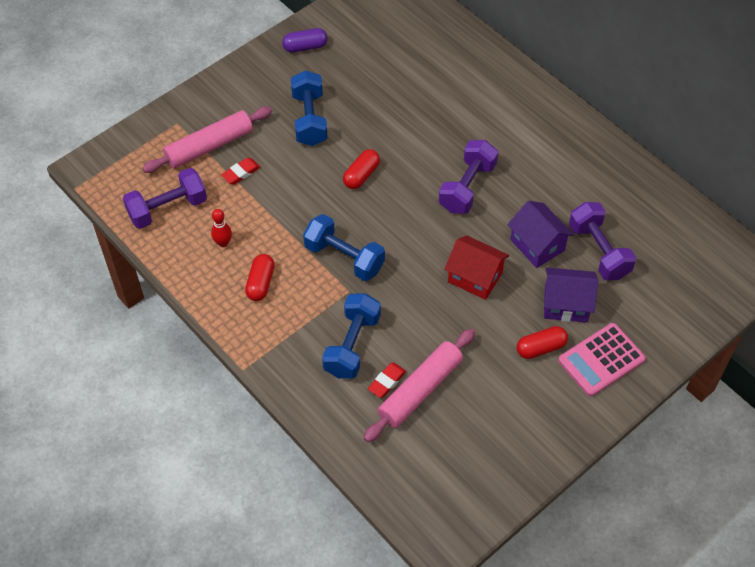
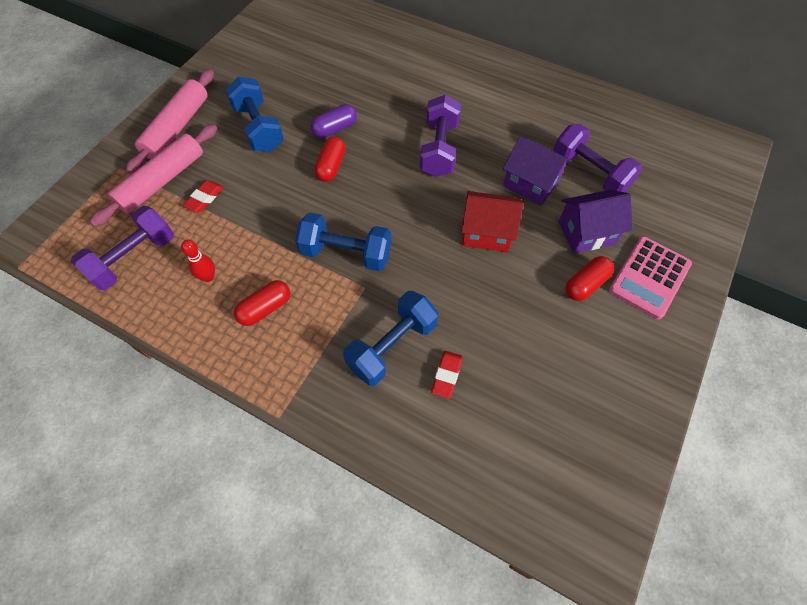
camera: 20 degrees left, 5 degrees up
(260, 283) = (265, 308): red capsule -> red capsule turned 60 degrees clockwise
(305, 47) = (231, 65): purple capsule -> purple capsule (335, 129)
(352, 345) = (392, 346): blue dumbbell -> blue dumbbell turned 45 degrees clockwise
(420, 390) = (486, 372): pink rolling pin -> pink rolling pin (177, 128)

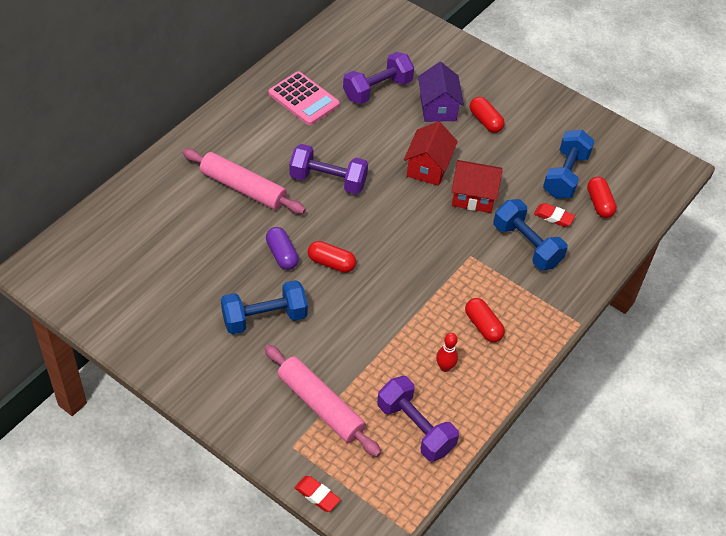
camera: 85 degrees left, 10 degrees down
(177, 128) = (244, 392): pink rolling pin -> pink rolling pin (243, 188)
(205, 198) = (351, 368): red eraser -> red eraser (317, 495)
(346, 253) = (434, 264): blue dumbbell -> blue dumbbell (565, 175)
(455, 282) = (473, 197): none -> red house
(486, 434) = (599, 203): none -> red capsule
(531, 183) = (381, 128): purple house -> none
(649, 277) = (484, 85): pink calculator -> pink calculator (303, 99)

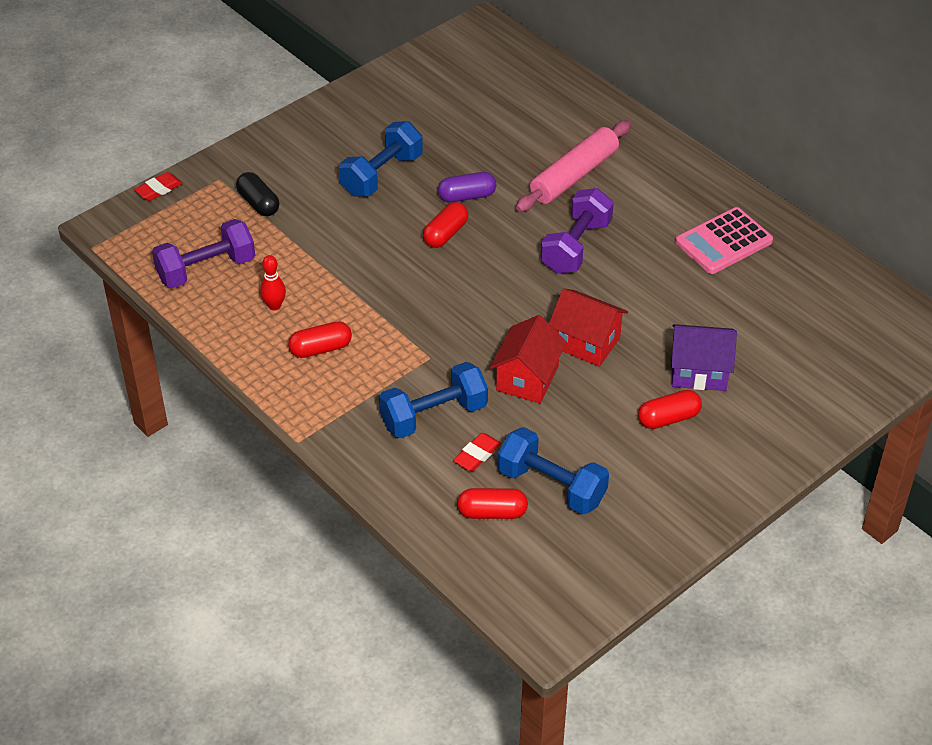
camera: 105 degrees right, 5 degrees down
(264, 318) = (382, 175): blue dumbbell -> blue dumbbell turned 45 degrees clockwise
(320, 406) = (258, 203): pink rolling pin -> black capsule
(377, 90) = (739, 315): purple dumbbell -> none

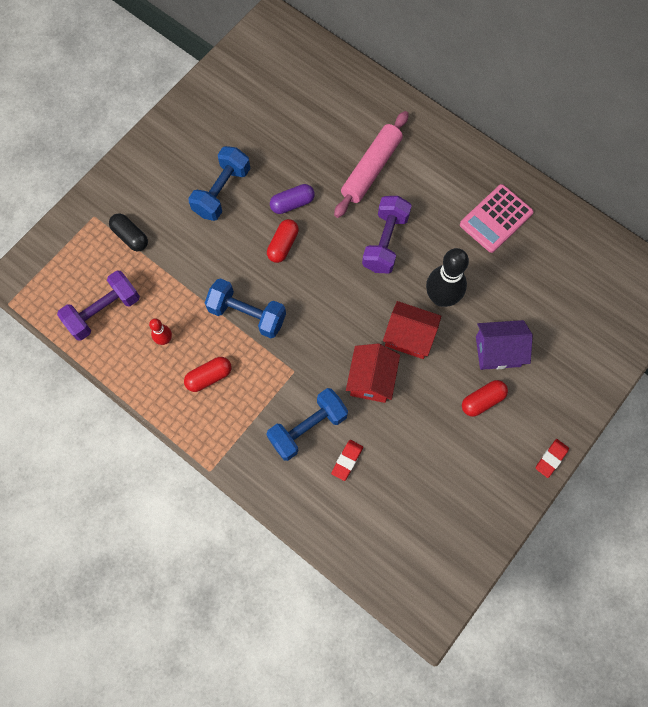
camera: 10 degrees left, 25 degrees up
(159, 189) = (48, 235): red eraser -> red eraser (551, 458)
(492, 512) = (368, 513): red capsule -> none
(551, 486) = (407, 481): blue dumbbell -> blue dumbbell (247, 314)
(636, 309) = (441, 298): none -> black bowling pin

